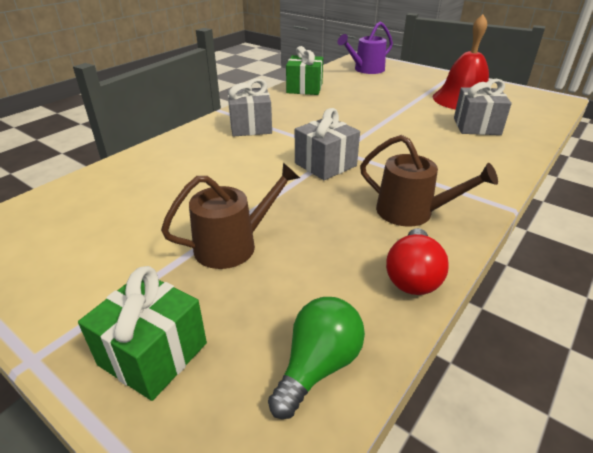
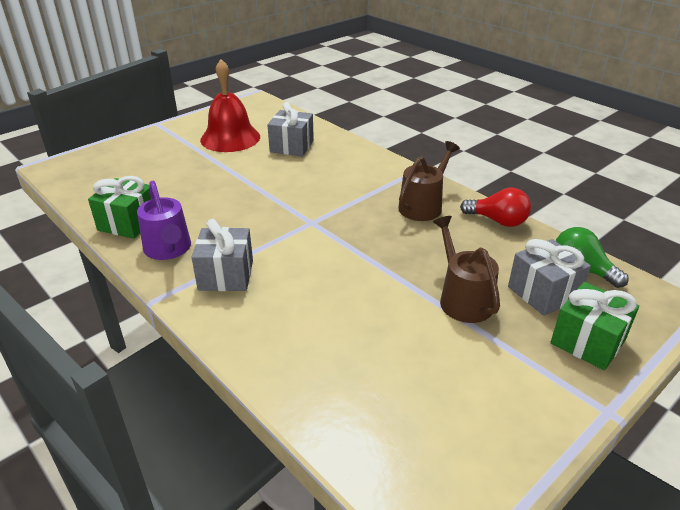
camera: 80 degrees left, 0 degrees up
(325, 164) = (336, 234): grey gift -> grey gift (543, 293)
(366, 70) = (100, 171): purple watering can -> purple watering can (168, 249)

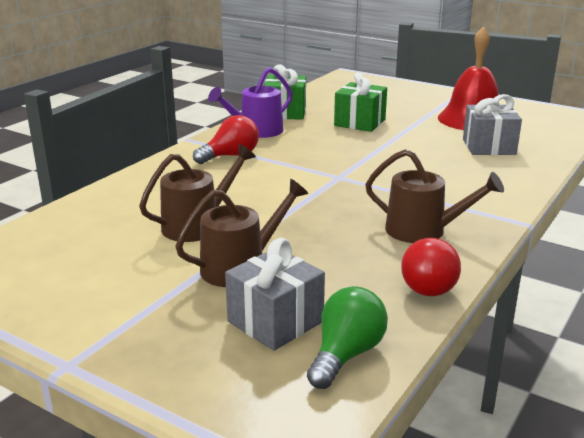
camera: 75 degrees right, 10 degrees down
(226, 275) = (230, 156): grey gift -> red light bulb
(379, 315) = (197, 225): none -> brown watering can
(587, 342) = (186, 354): green gift -> green gift (359, 122)

